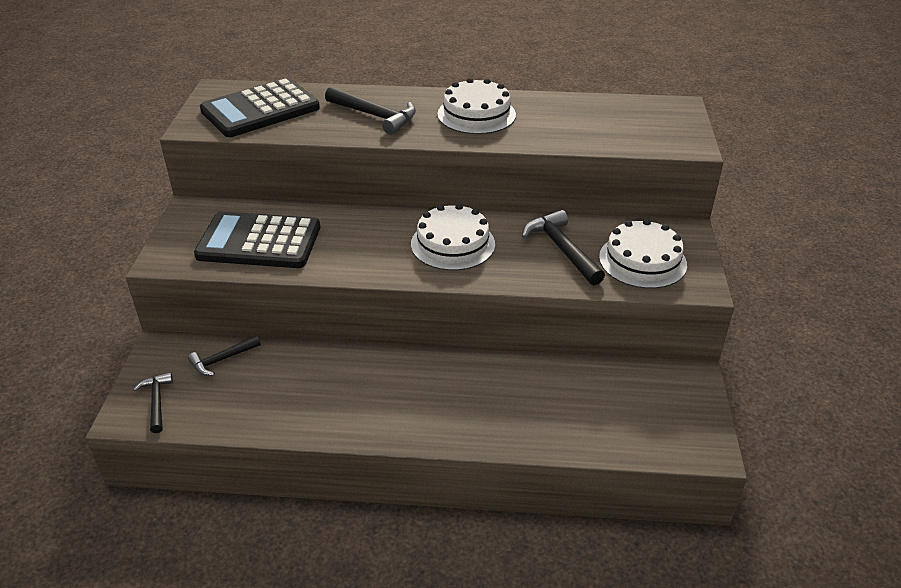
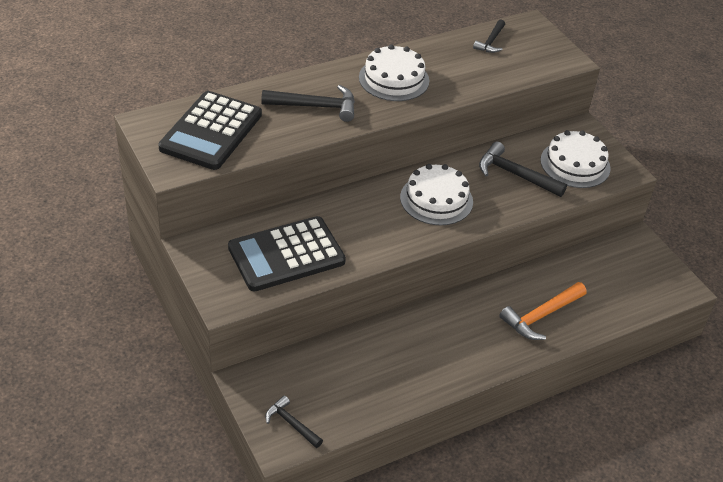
camera: 35 degrees left, 5 degrees up
(222, 360) = (306, 368): black hammer -> black hammer (491, 42)
(502, 409) = (541, 316): none -> orange hammer

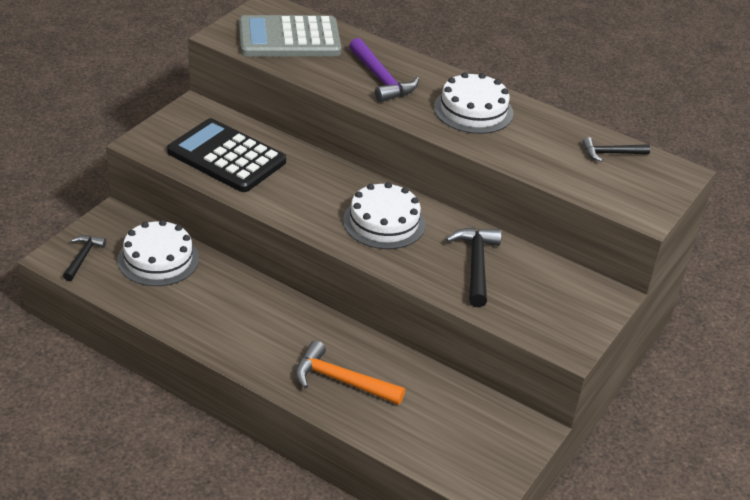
camera: 60 degrees right, 5 degrees down
(211, 131) = (289, 38): black calculator -> grey calculator
(316, 106) = (381, 79): black hammer -> purple hammer
(575, 164) = (540, 305): white cake -> white cake (158, 259)

